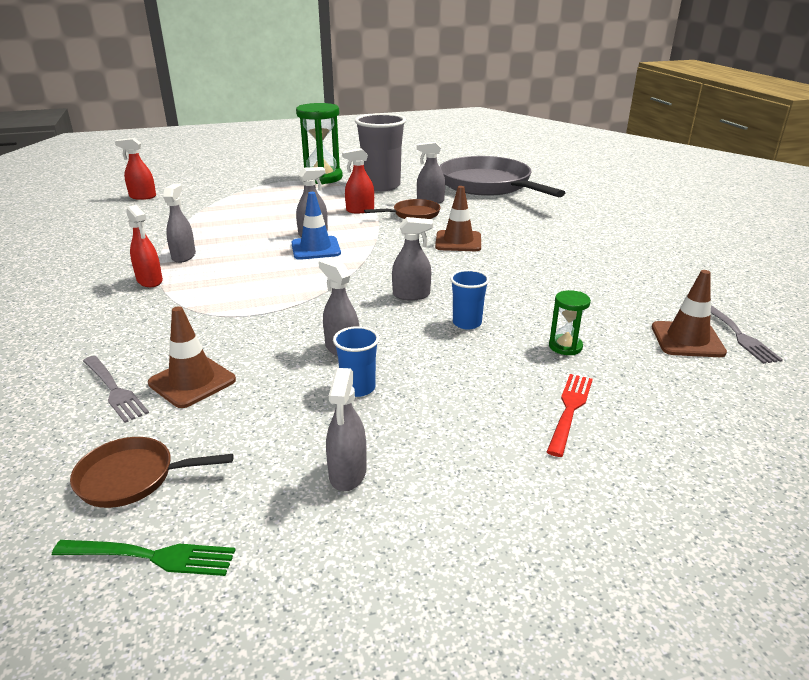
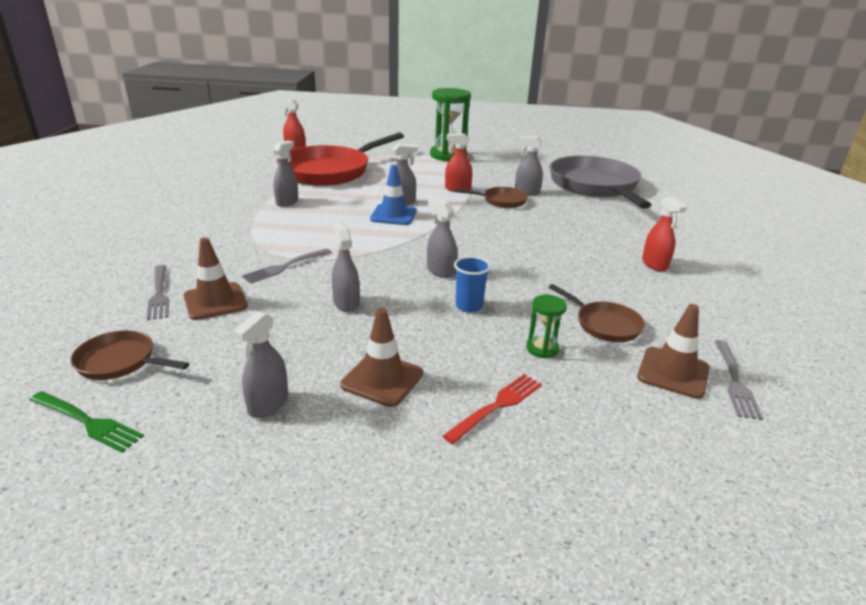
camera: 20 degrees right, 0 degrees up
(149, 281) = (247, 216): red spray bottle -> red spray bottle (654, 264)
(205, 214) = (329, 171): none -> red pan
(242, 326) = (285, 266): none -> grey fork
(358, 388) = (332, 338): blue cup -> none
(381, 186) = (494, 171): grey cup -> none
(411, 295) = (441, 271): grey spray bottle -> grey spray bottle turned 150 degrees counterclockwise
(458, 241) = (522, 232): brown traffic cone -> brown traffic cone (382, 379)
(599, 311) = (604, 324): none -> brown pan

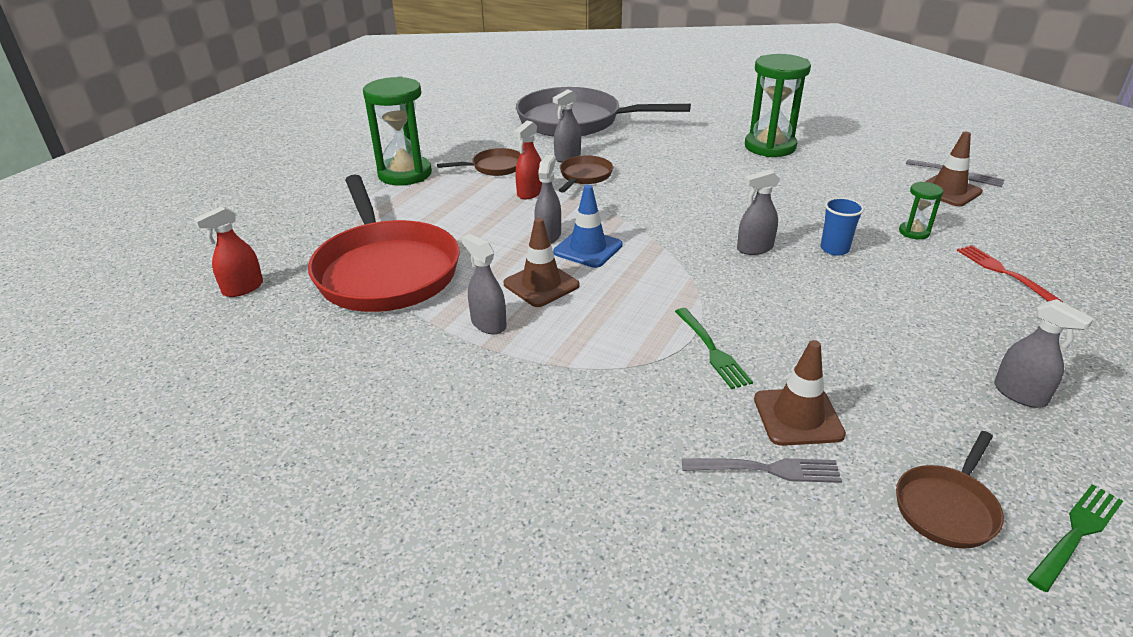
camera: 65 degrees left, 5 degrees up
(285, 266) = (712, 350): grey fork -> green fork
(346, 303) = (817, 318): grey spray bottle -> none
(382, 379) = (969, 320): brown traffic cone -> brown traffic cone (541, 285)
(604, 324) = (874, 196): brown pan -> brown pan (494, 167)
(654, 264) = (770, 147): red spray bottle -> green hourglass

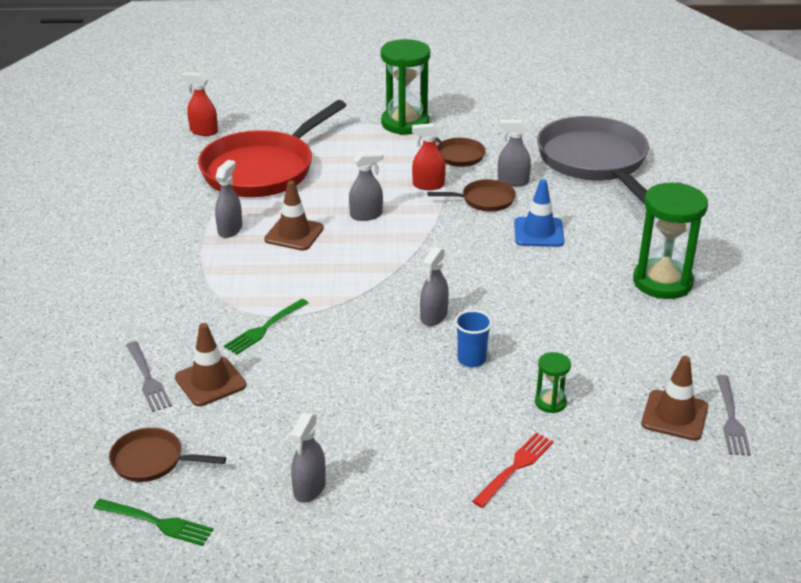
camera: 60 degrees right, 0 degrees up
(588, 249) = (362, 238): blue traffic cone -> blue traffic cone (538, 232)
(754, 248) = (433, 316): grey spray bottle -> grey spray bottle turned 105 degrees counterclockwise

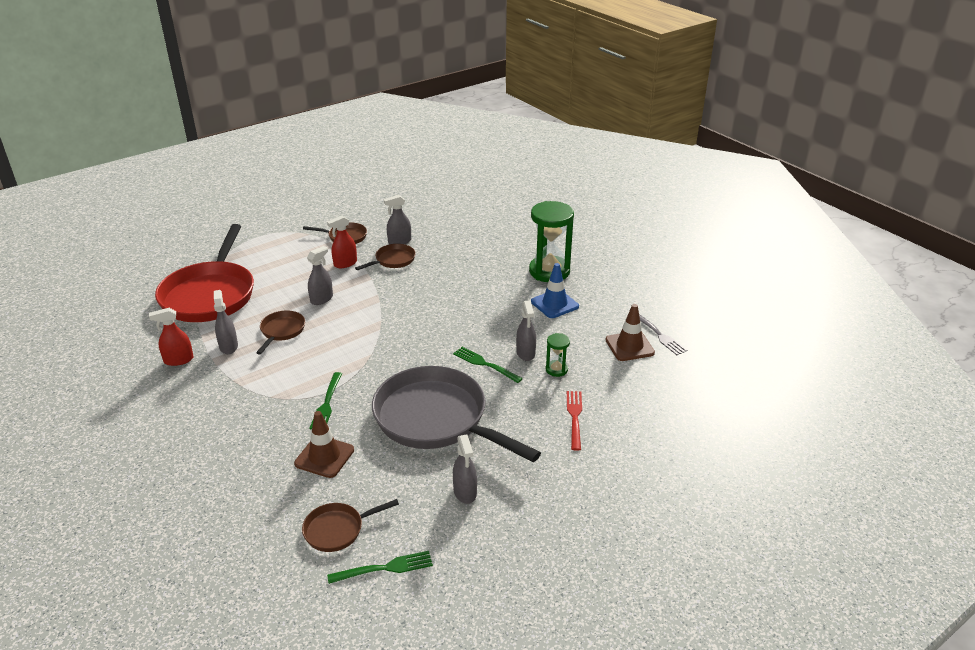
camera: 35 degrees left, 0 degrees up
(147, 378) = (274, 476): grey fork -> none
(203, 131) = (131, 283): red spray bottle -> red spray bottle (178, 360)
(294, 234) = (282, 331): brown traffic cone -> brown pan
(405, 123) = (286, 227): green hourglass -> none
(433, 316) = (434, 347): grey spray bottle -> grey spray bottle (525, 353)
(471, 359) = (485, 364): blue cup -> green fork
(538, 232) = (448, 268): blue traffic cone -> blue traffic cone (554, 304)
(594, 162) = (439, 212): grey pan -> grey pan (436, 419)

